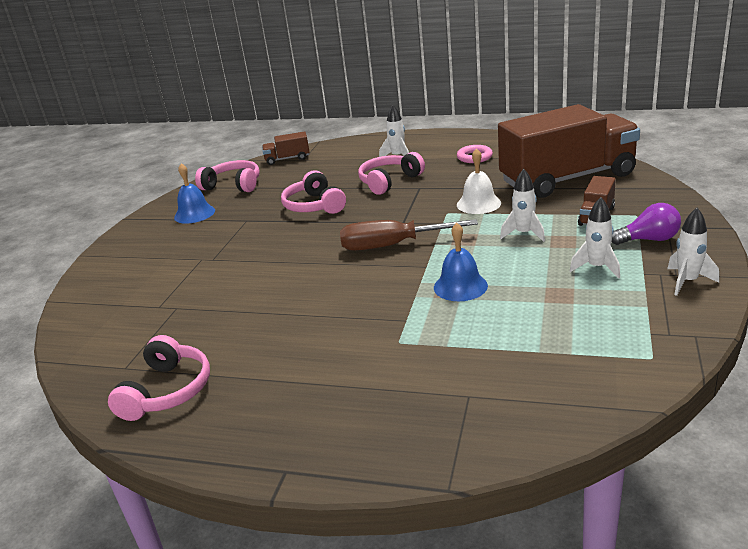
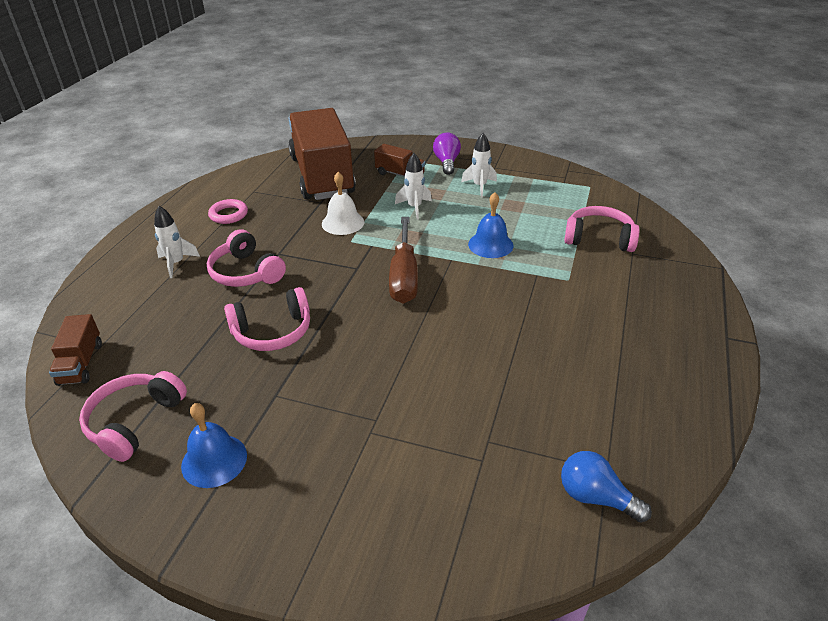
camera: 90 degrees left, 10 degrees up
(101, 361) = (595, 497): none -> blue light bulb
(167, 391) = (644, 424): pink headphones -> pink headphones (599, 239)
(687, 281) = (507, 161): white rocket -> none

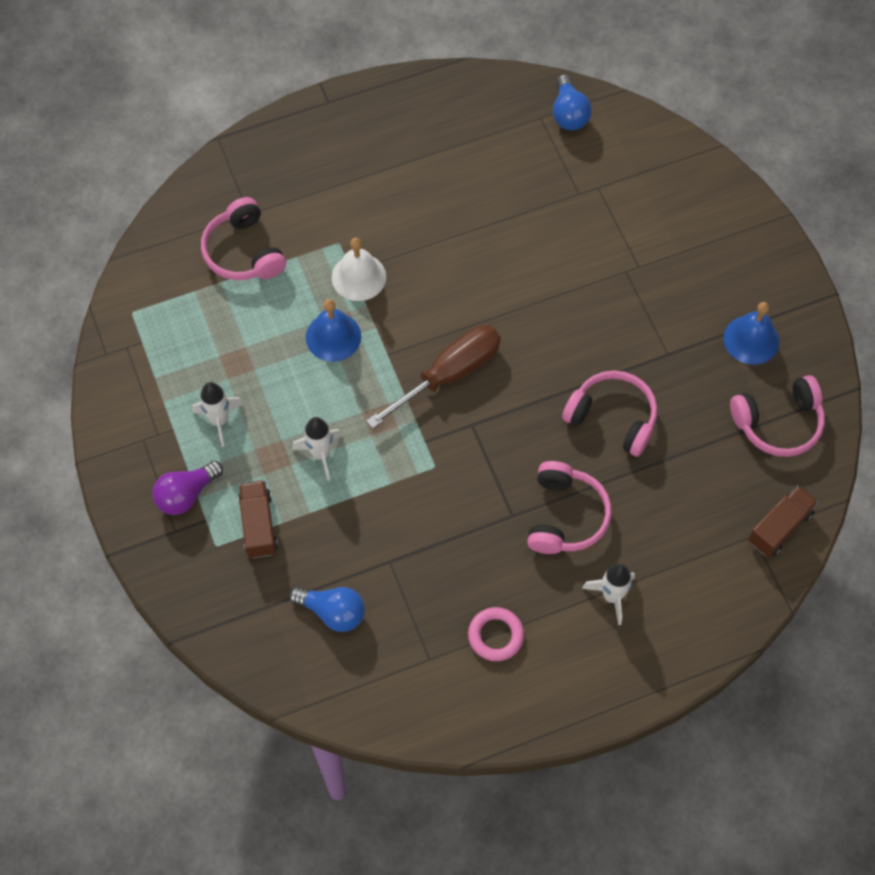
camera: 130 degrees left, 25 degrees up
(322, 176) = (333, 612): brown truck -> blue light bulb
(343, 222) = (409, 502): white bell -> white bell (358, 277)

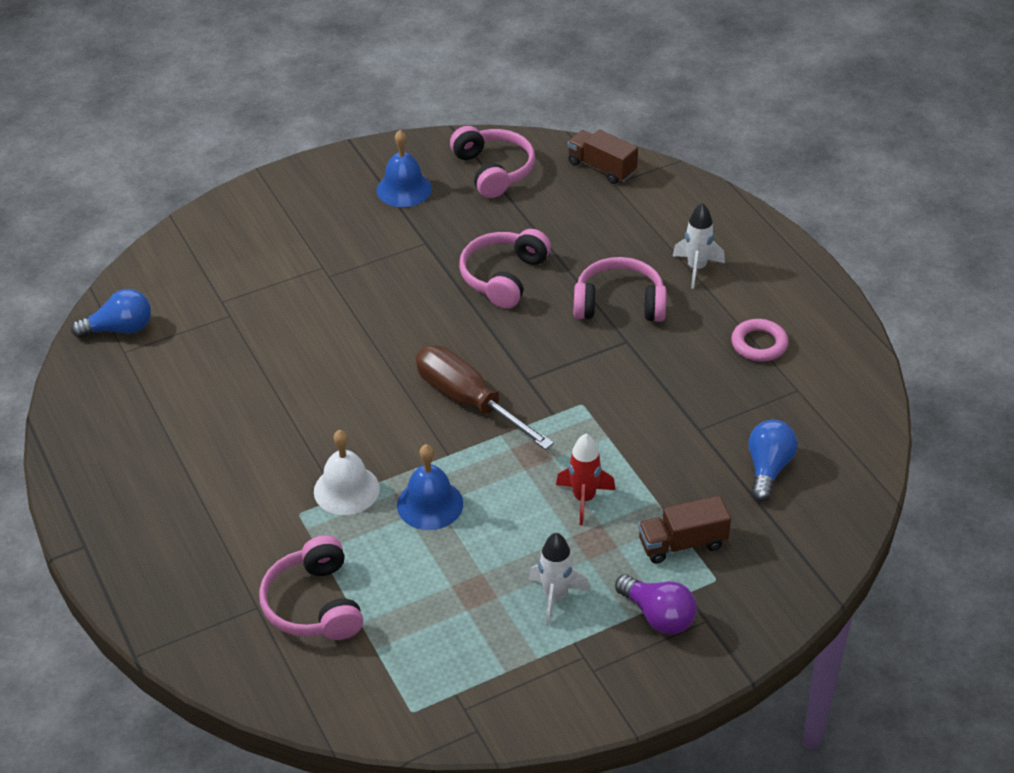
camera: 95 degrees left, 20 degrees down
(244, 252) = (314, 604): pink headphones -> pink headphones turned 105 degrees clockwise
(320, 454) = (584, 499): white rocket -> red rocket

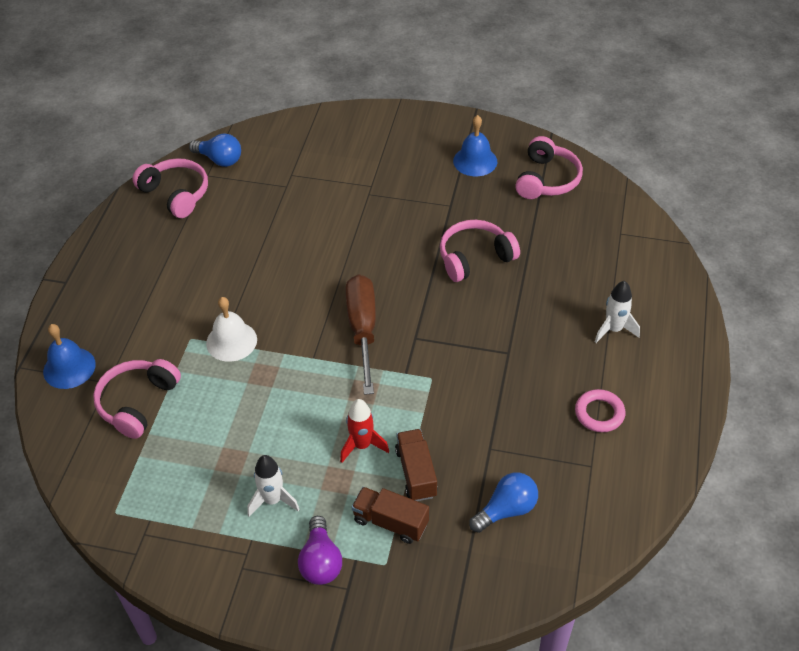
camera: 40 degrees right, 5 degrees up
(430, 504) = (267, 383): blue bell -> blue bell (69, 368)
(601, 168) = (623, 217): brown truck -> brown truck (416, 473)
(619, 304) = (531, 323): pink headphones -> pink headphones (176, 194)

